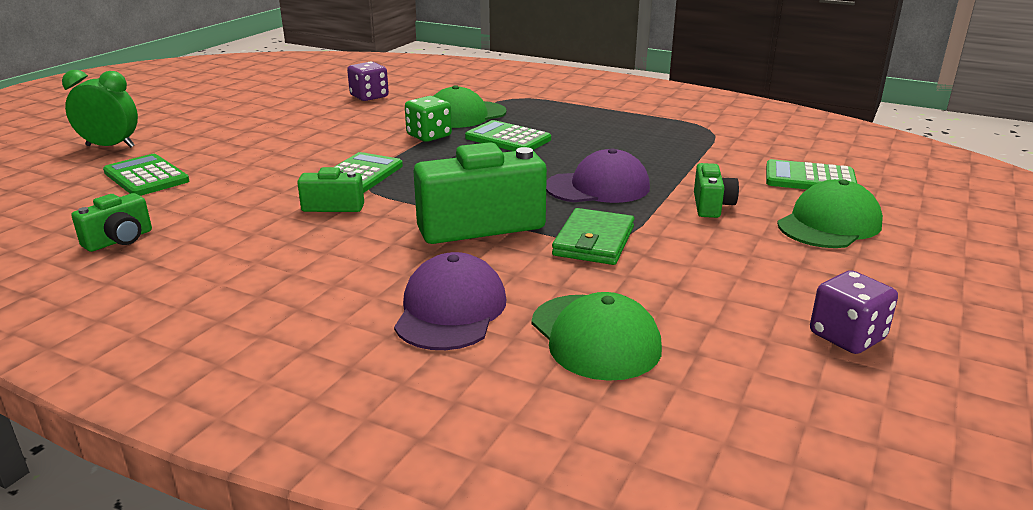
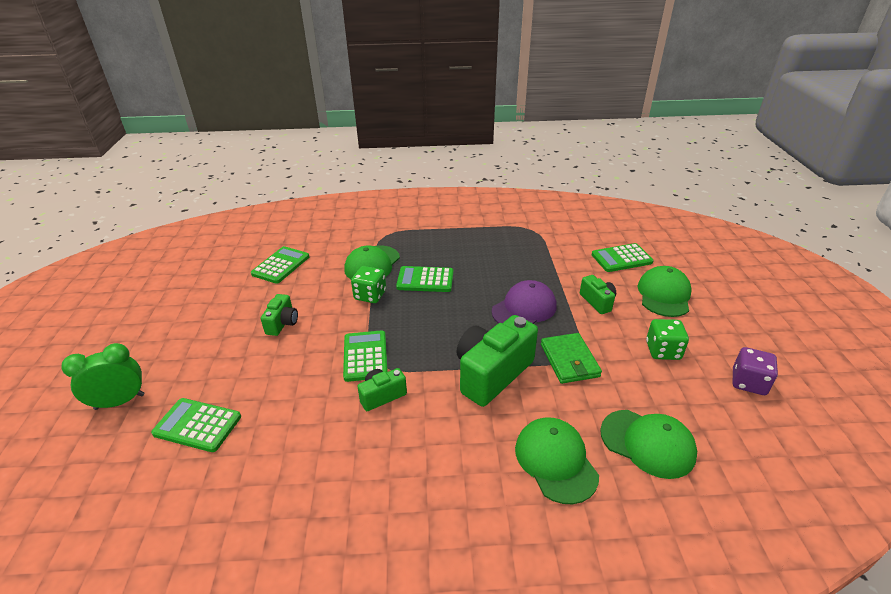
camera: 30 degrees left, 10 degrees up
(119, 240) = (259, 506): green camera -> green camera (282, 323)
(369, 97) = (281, 265): purple dice -> green calculator
(450, 310) = (555, 461): purple cap -> green cap
(746, 270) = (663, 351): none -> green dice

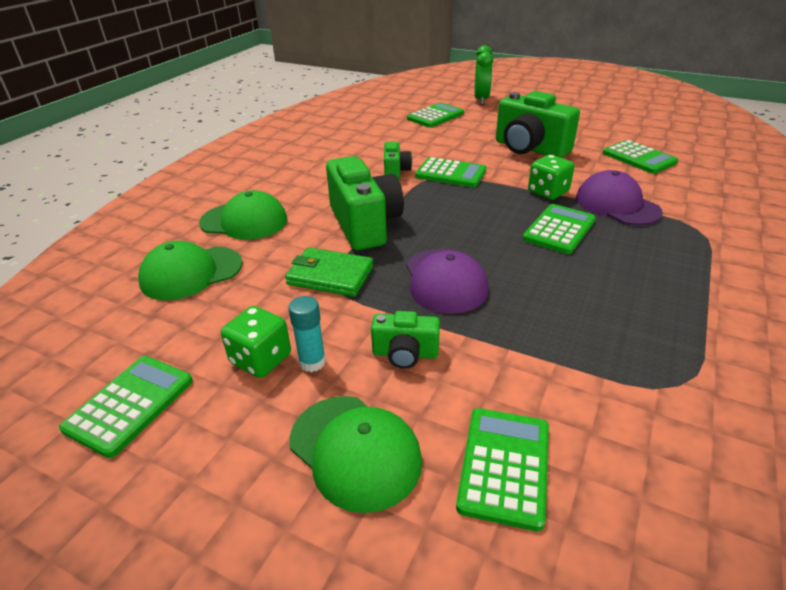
camera: 120 degrees right, 0 degrees up
(282, 323) = (529, 148): green camera -> green camera, size x1.95
(372, 264) = (617, 205): green cap -> purple cap
(640, 330) = (312, 362): none -> turquoise glue stick
(748, 382) = (130, 405): purple dice -> green calculator

